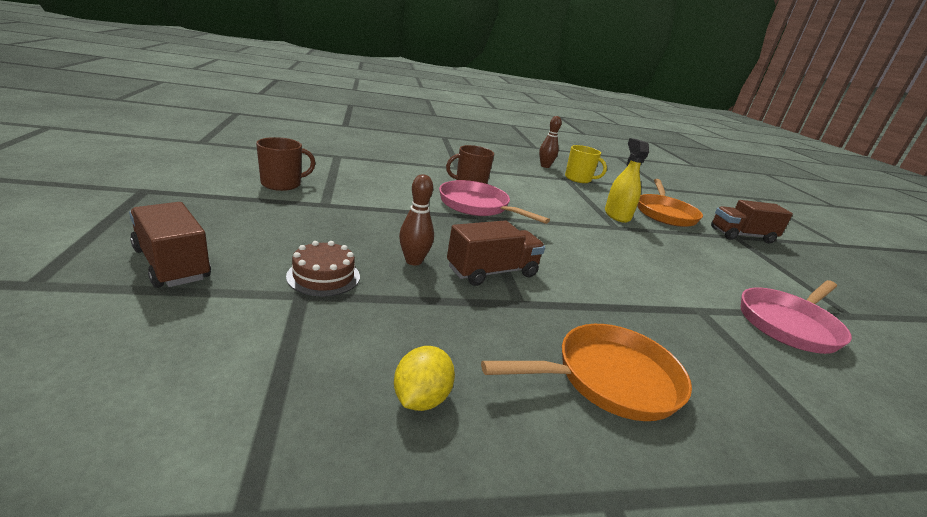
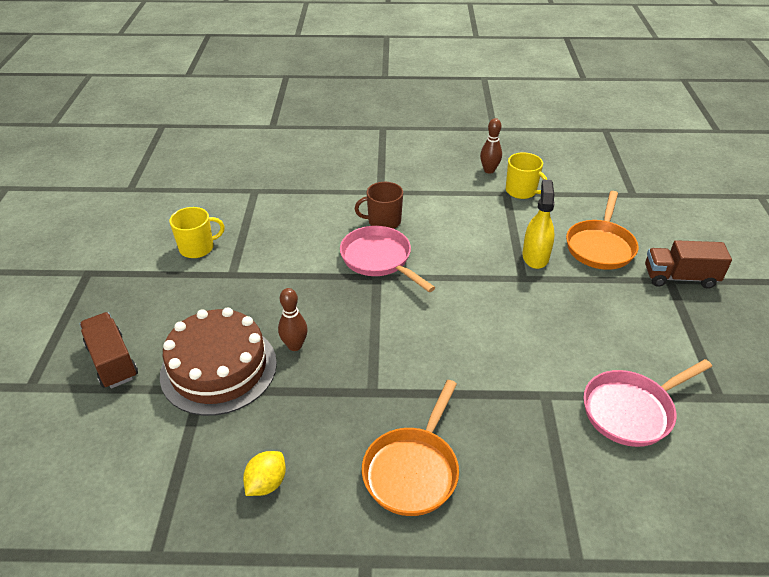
camera: 15 degrees right, 15 degrees up
(282, 184) = (197, 248): brown mug -> yellow mug
(323, 276) = (219, 368): brown cake -> brown cake, size x2.08
(492, 272) = (361, 355): brown truck -> none
(609, 379) = (413, 470): orange pan -> orange pan turned 120 degrees clockwise

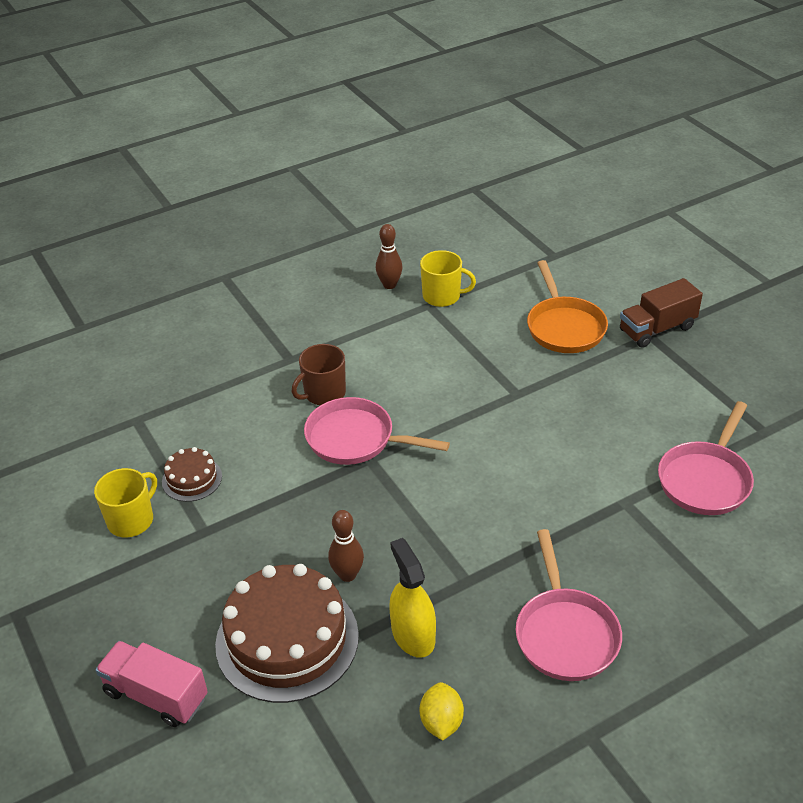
camera: 30 degrees left, 0 degrees up
(112, 361) = (156, 695): brown truck -> pink truck
(254, 239) = (192, 479): none -> brown cake
(413, 470) = (565, 634): orange pan -> pink pan
(535, 256) = (511, 365): yellow spray bottle -> yellow spray bottle (413, 635)

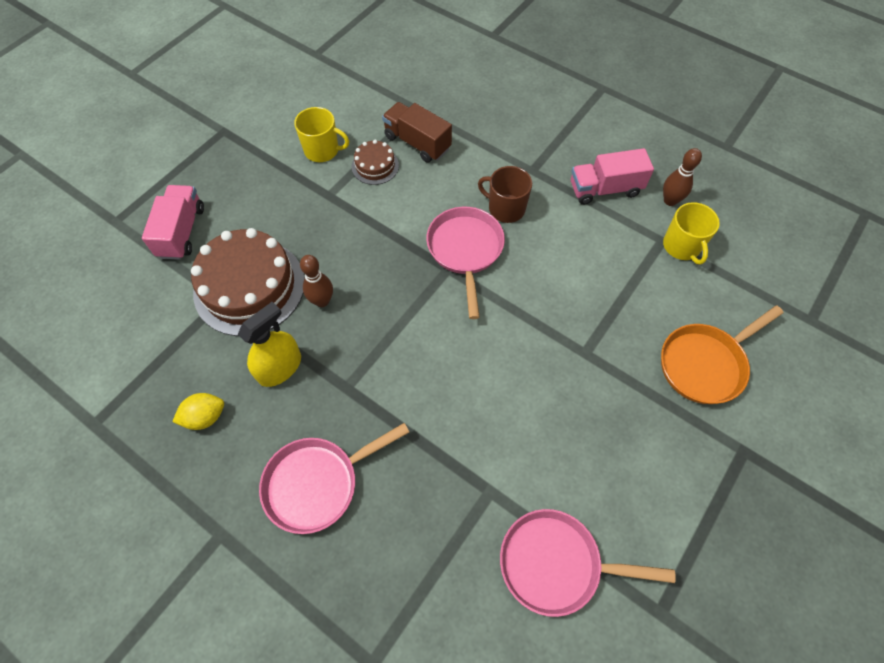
camera: 65 degrees right, 20 degrees up
(348, 319) = (605, 189): none -> pink truck
(657, 329) = (759, 455): brown truck -> brown truck (417, 143)

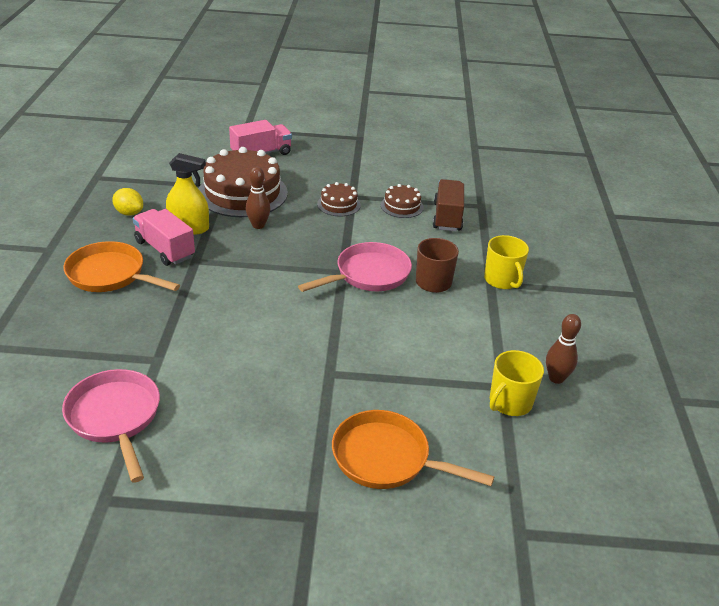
camera: 55 degrees right, 25 degrees down
(317, 483) = (110, 275): pink pan -> orange pan
(322, 150) = (389, 180): yellow mug -> yellow mug (502, 280)
(335, 214) = (338, 204): none -> brown cake
(605, 189) = (520, 331): pink truck -> pink truck (165, 249)

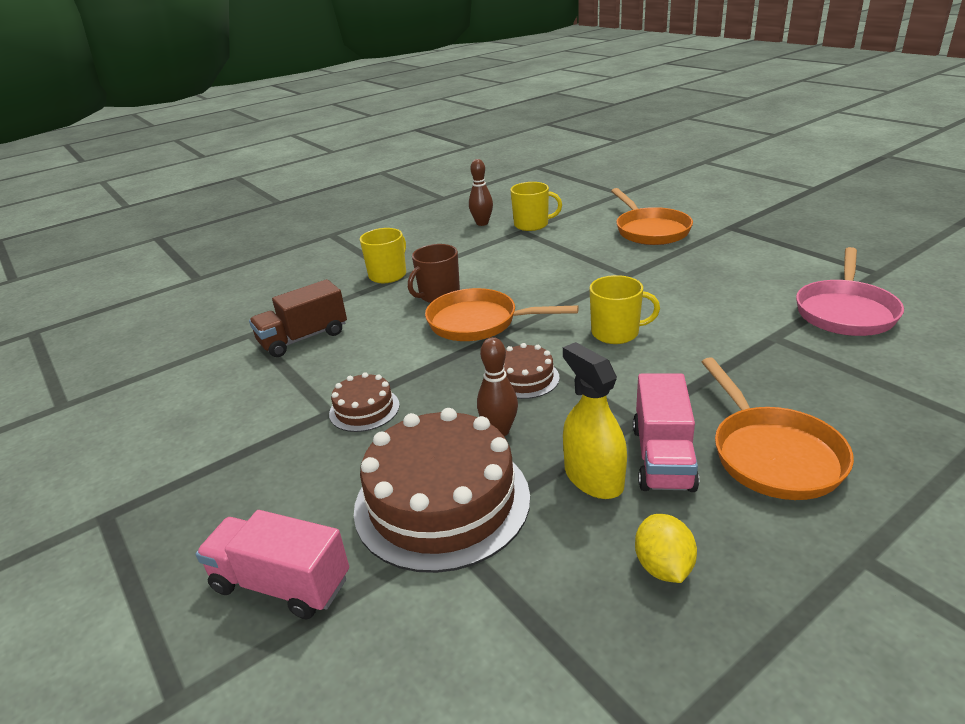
camera: 125 degrees left, 5 degrees down
(269, 310) = (616, 333): none -> yellow mug
(368, 275) = (478, 322): pink pan -> orange pan
(402, 206) = (312, 371): brown cake -> brown cake (525, 378)

